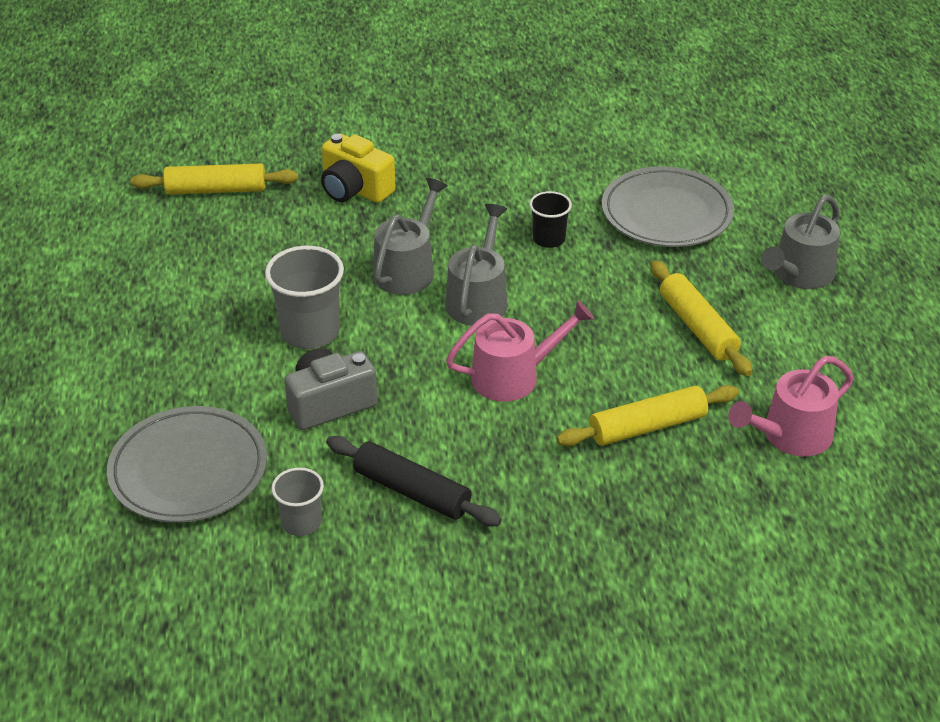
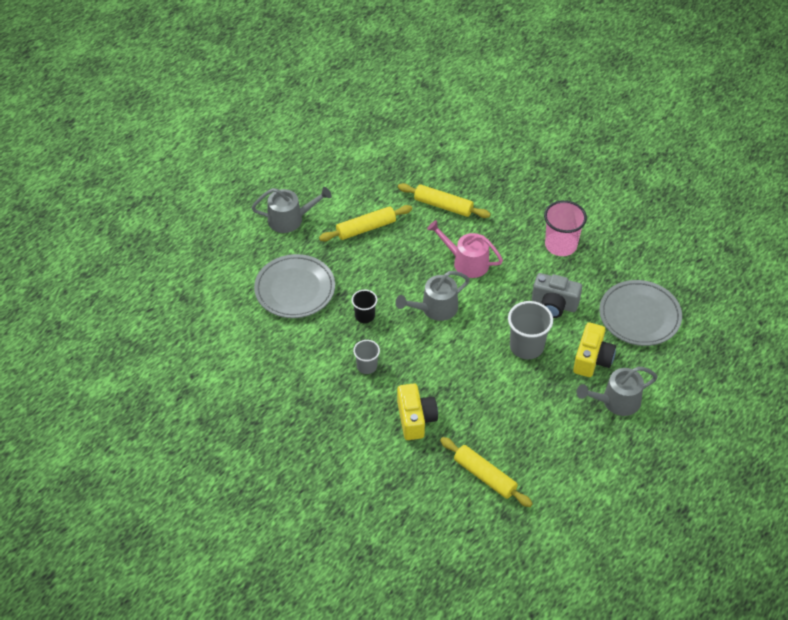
camera: 135 degrees left, 10 degrees up
(205, 372) = (592, 359): none -> yellow camera
(301, 523) = (614, 262): grey cup -> grey cup (367, 366)
(407, 269) = (447, 348): grey watering can -> grey watering can (616, 401)
(412, 491) = (561, 245): black rolling pin -> pink cup
(697, 327) = (366, 228): yellow rolling pin -> yellow rolling pin turned 45 degrees clockwise
(791, 436) = (397, 166): pink watering can -> none

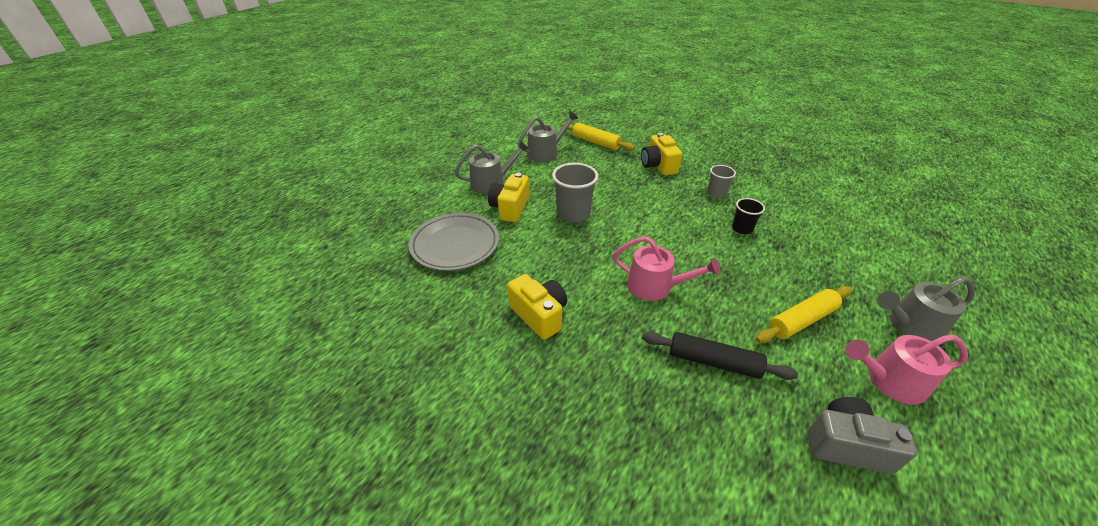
camera: 175 degrees right, 10 degrees down
(295, 289) = (831, 247): grey plate -> none
(335, 188) = (890, 381): none -> pink watering can
(435, 308) = (673, 239): grey watering can -> grey watering can (546, 153)
(443, 206) = (713, 362): yellow rolling pin -> black rolling pin
(554, 304) = (547, 249): grey camera -> grey camera (846, 445)
(561, 245) = (539, 315): pink cup -> yellow camera

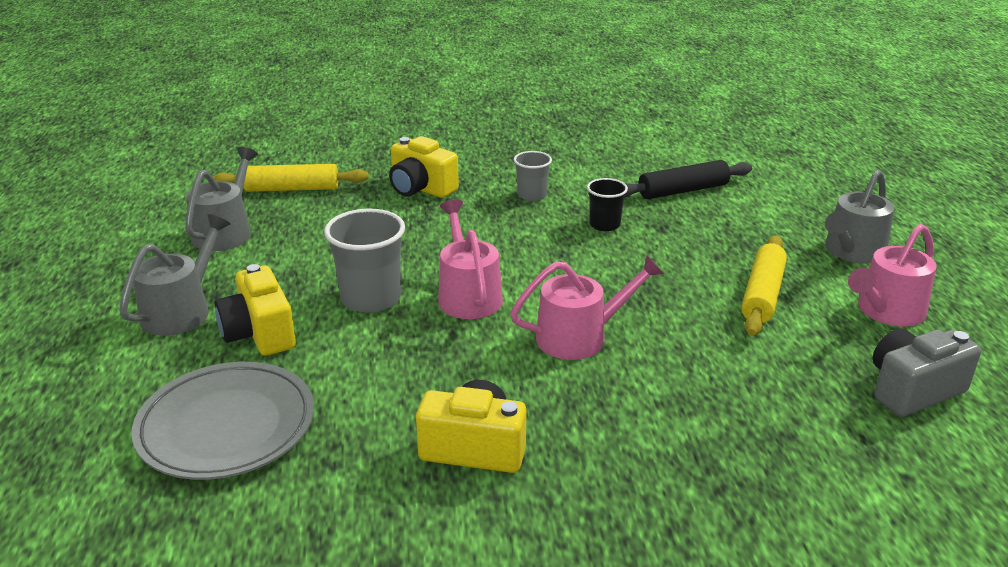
camera: 40 degrees left, 10 degrees down
(621, 234) = (468, 295): none -> pink watering can
(713, 362) = (728, 383): black rolling pin -> black rolling pin (683, 190)

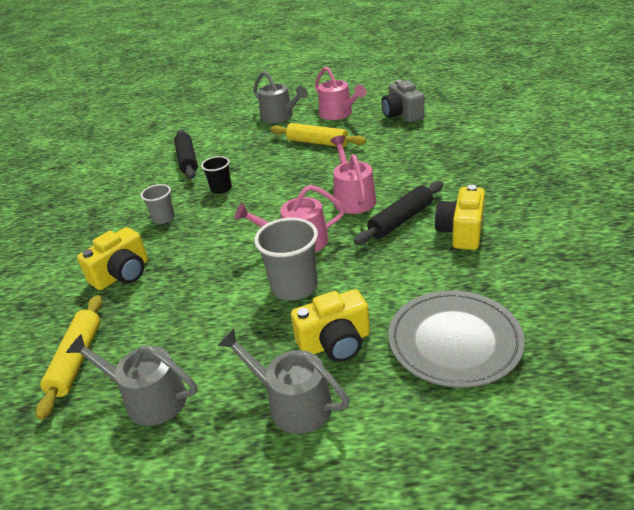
camera: 80 degrees left, 5 degrees up
(514, 384) = (401, 220): none -> black rolling pin

